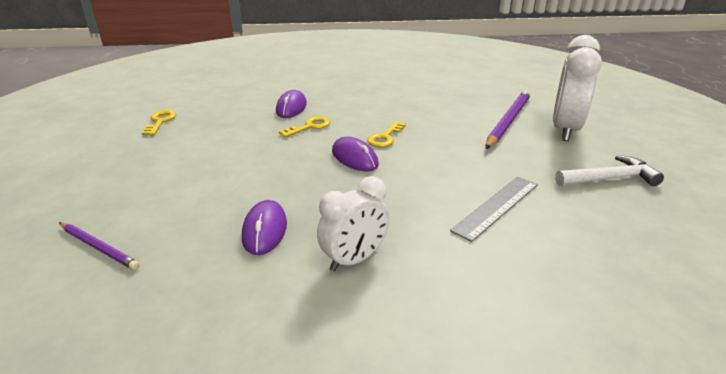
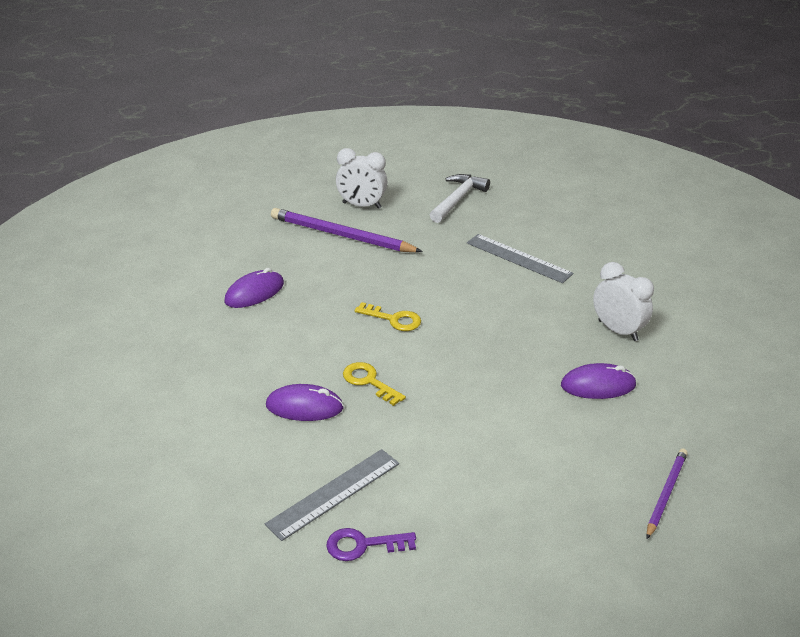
camera: 95 degrees left, 5 degrees up
(160, 121) = (363, 545): yellow key -> purple key
(208, 115) = (334, 493): none -> grey ruler
(354, 158) = (447, 339): purple mouse -> purple mouse (254, 292)
(565, 130) = (361, 205): white clock -> white clock, size x0.66
(609, 179) = (458, 199): white hammer -> white hammer turned 45 degrees clockwise

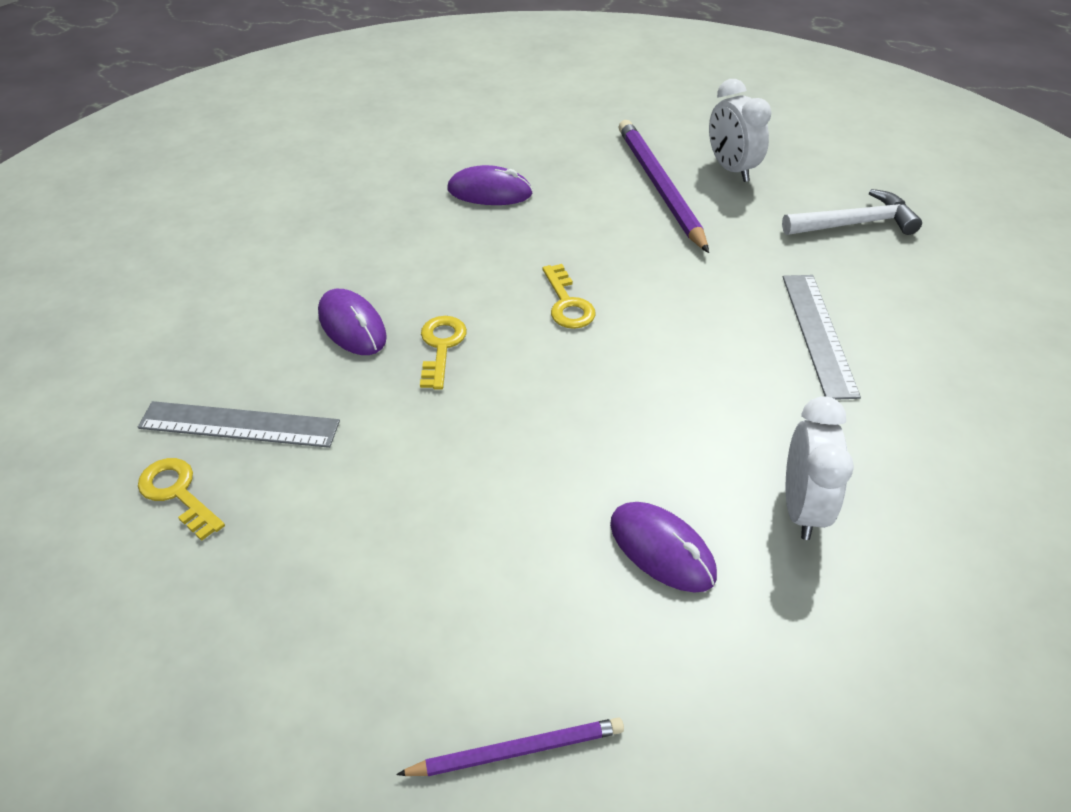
camera: 50 degrees right, 10 degrees up
(363, 545) = (178, 493): purple key -> yellow key

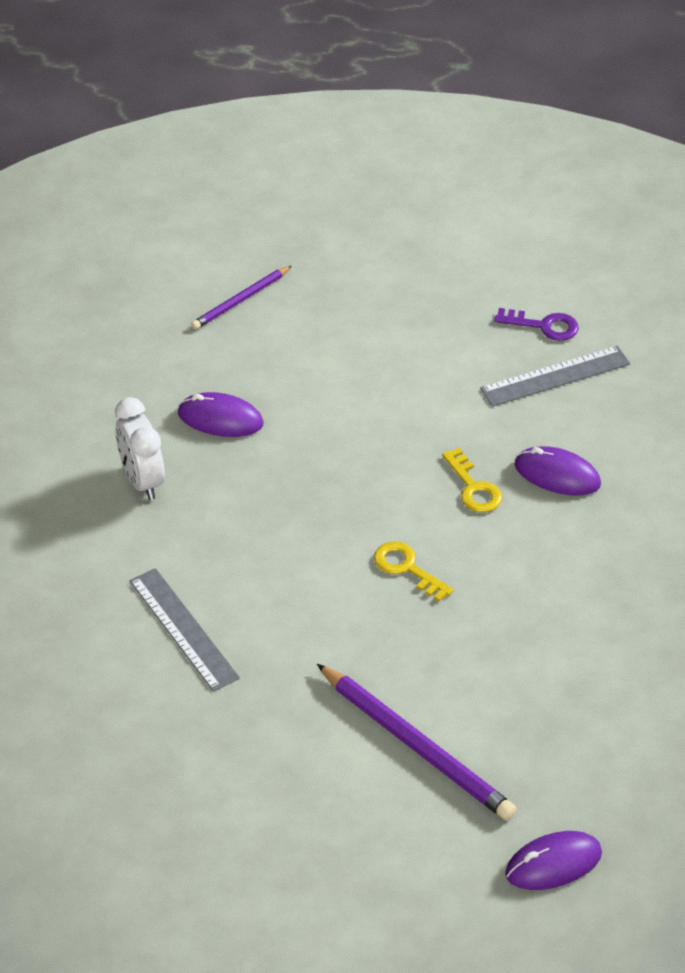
camera: 150 degrees right, 0 degrees up
(178, 493) = (543, 326): yellow key -> purple key
(489, 192) = (576, 662): purple mouse -> purple mouse (553, 864)
(731, 169) = (358, 809): white clock -> none
(854, 224) = (197, 781): white hammer -> none

